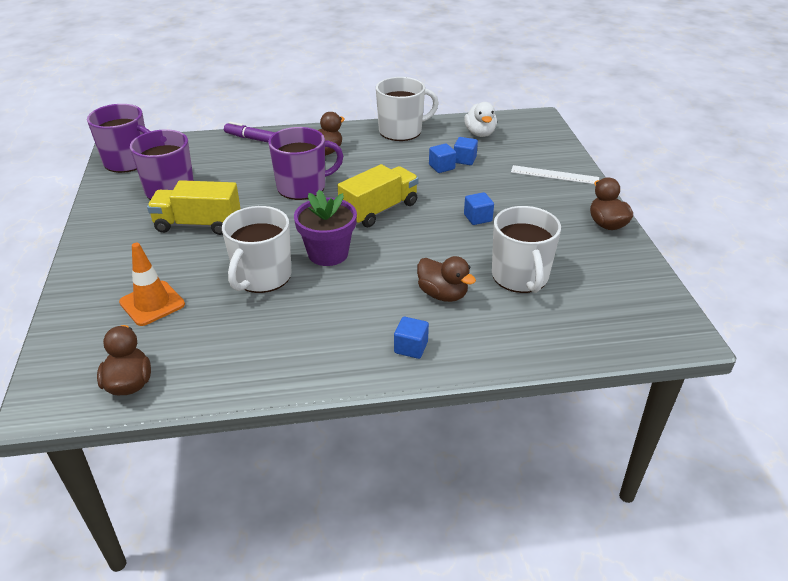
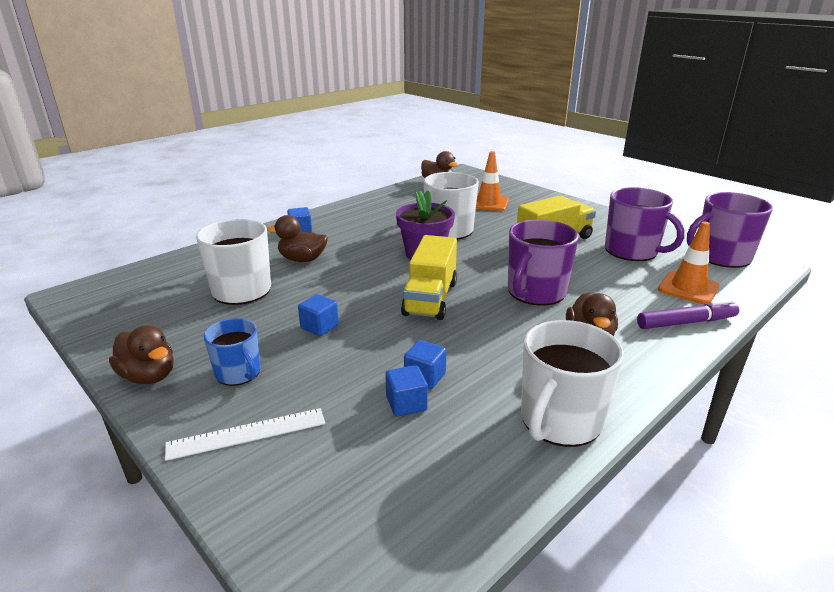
camera: 145 degrees right, 10 degrees down
(207, 153) = (688, 288): none -> orange traffic cone
(480, 133) = (435, 480): white duck -> none
(548, 206) = (238, 373): none -> blue mug

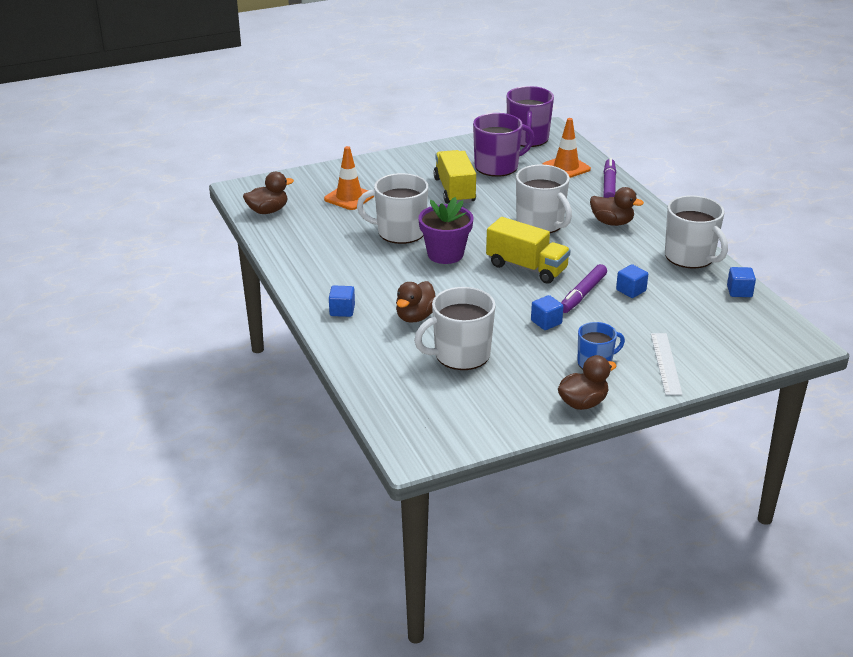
camera: 70 degrees left, 5 degrees up
(393, 342) = (582, 294): none -> purple marker
(406, 404) = (656, 302): blue cube -> blue cube (739, 291)
(535, 292) = (541, 223): purple mug -> white mug

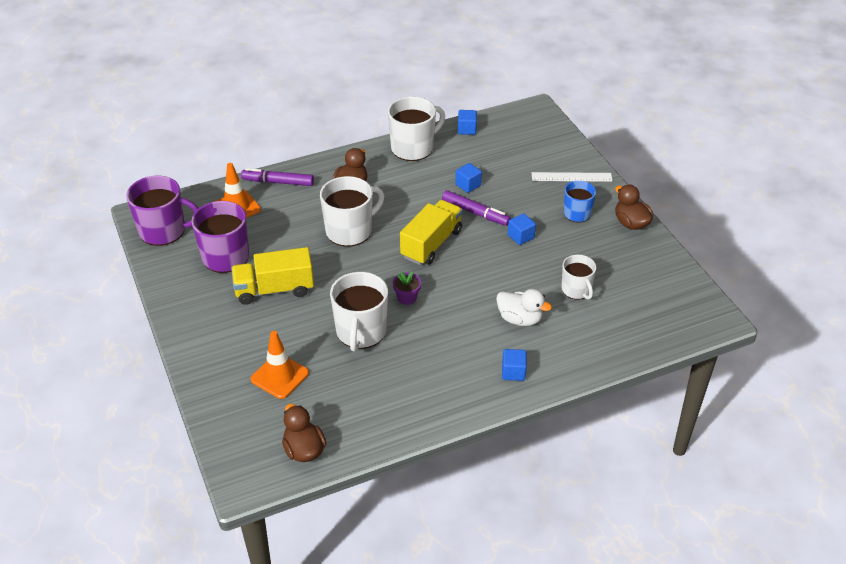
camera: 90 degrees left, 10 degrees up
(415, 317) = (520, 319): brown duck -> white duck
(445, 254) = (407, 298): purple flower pot -> purple flower pot, size x0.52
(460, 355) = (576, 290): white mug -> white mug, size x0.61

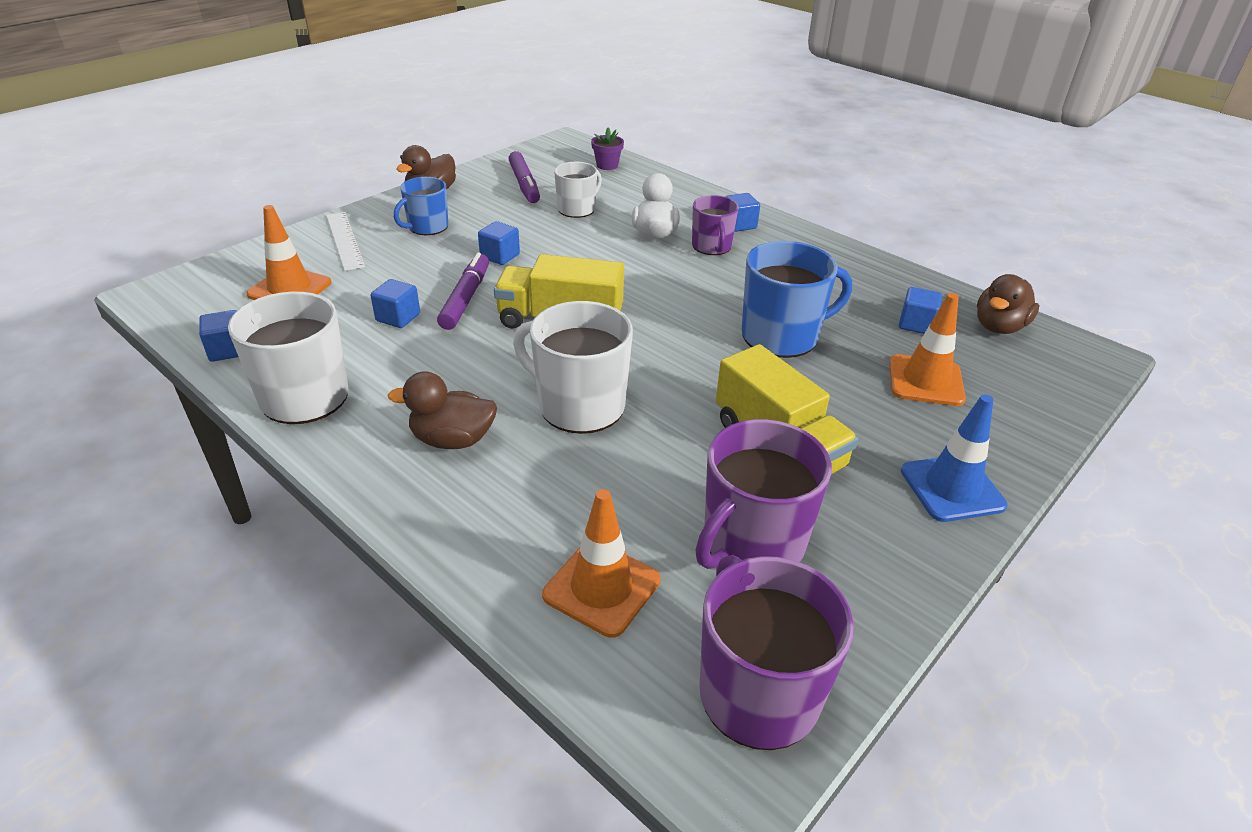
camera: 115 degrees left, 5 degrees down
(202, 338) = (952, 488): none -> blue traffic cone
(278, 182) = (483, 551): purple marker -> purple marker (524, 184)
(333, 405) = (916, 324): none -> blue cube
(361, 332) = (781, 336): white mug -> blue mug
(407, 298) = (686, 315): purple flower pot -> purple flower pot (607, 165)
(486, 343) = (712, 246): none -> purple mug
(519, 152) = (290, 289): none -> orange traffic cone

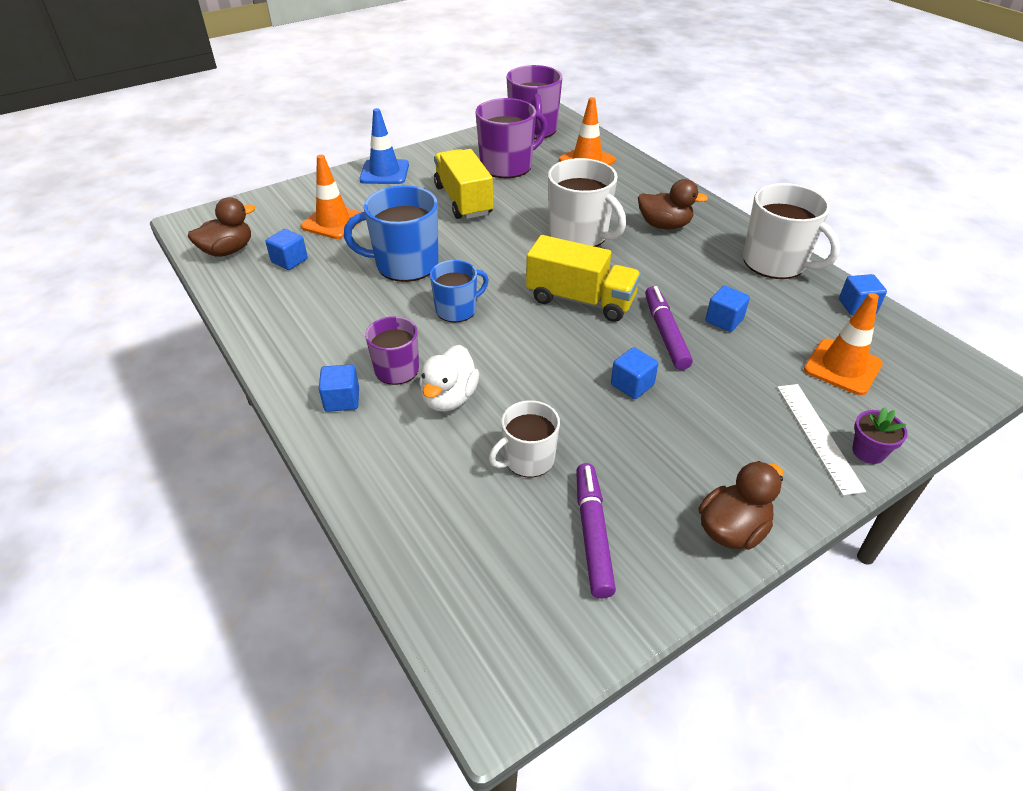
camera: 165 degrees left, 5 degrees up
(427, 227) = (723, 448): blue mug -> blue mug (457, 309)
(465, 298) = (665, 333): purple marker -> purple marker turned 150 degrees clockwise
(607, 165) = (449, 574): purple flower pot -> purple flower pot (868, 452)

